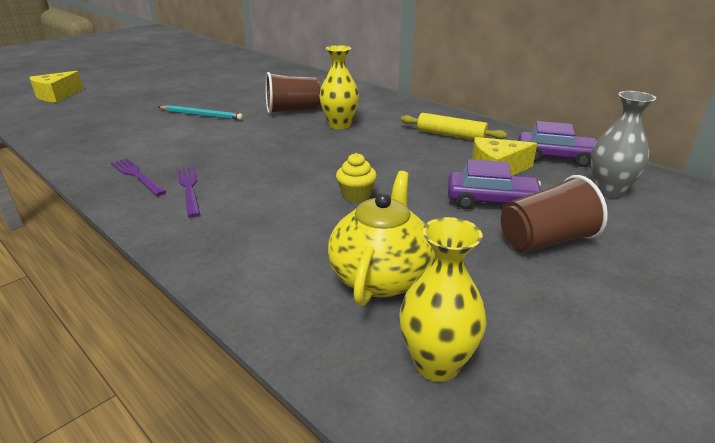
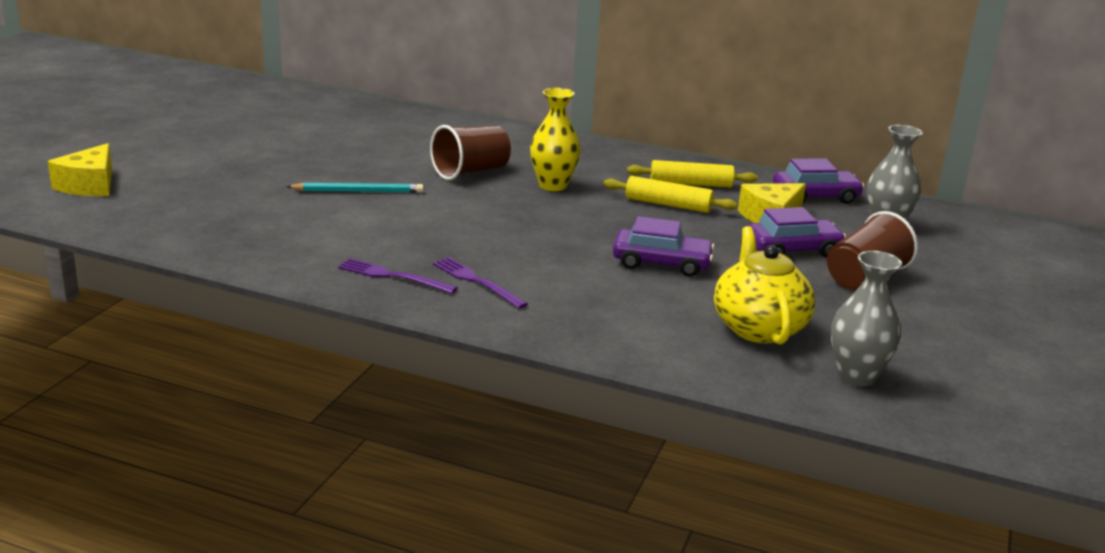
camera: 25 degrees left, 5 degrees down
(356, 196) = (661, 263): yellow cupcake -> purple car
(414, 149) = (668, 204): none -> yellow rolling pin
(437, 364) = (856, 376): yellow vase -> grey vase

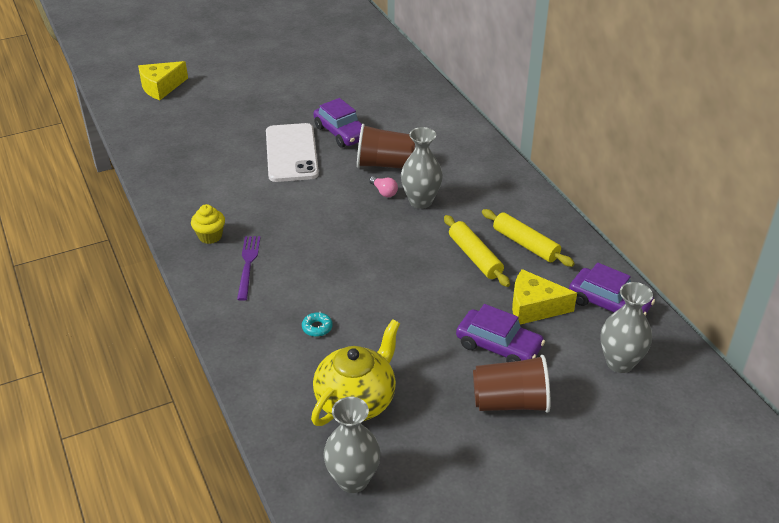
camera: 45 degrees right, 15 degrees up
(358, 191) = (291, 153): turquoise pencil -> white phone
(393, 276) = (210, 236): purple fork -> yellow cupcake
(507, 190) = (384, 192): none -> pink light bulb
(553, 185) = (420, 201): yellow vase -> grey vase
(630, 297) = (317, 327): none -> turquoise donut
(661, 263) = (383, 309): purple car -> purple car (341, 133)

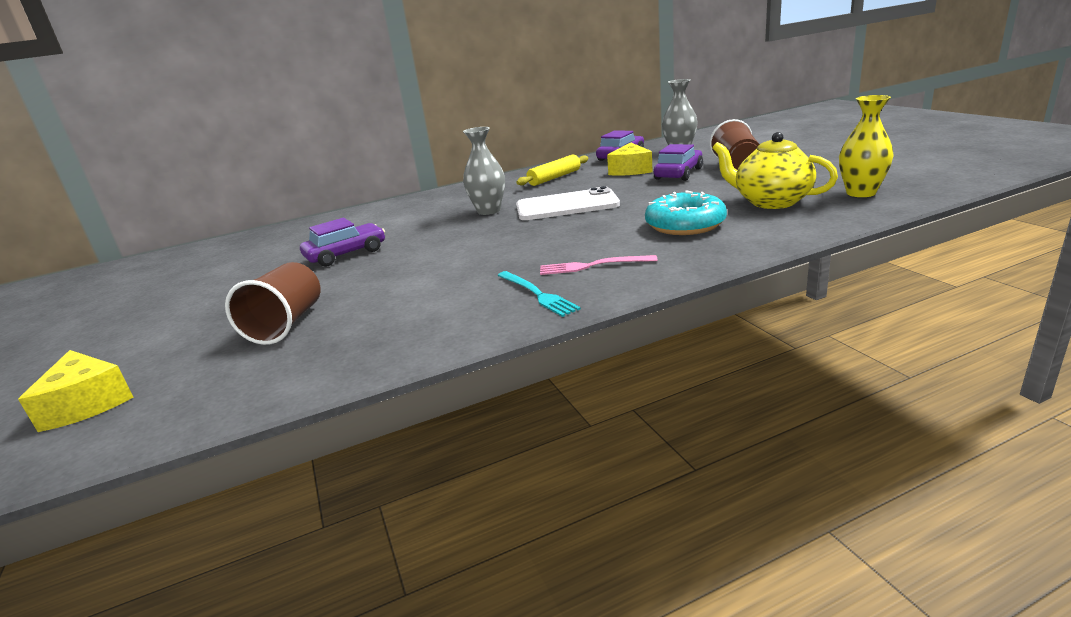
camera: 85 degrees left, 15 degrees down
(210, 236) = (537, 294): yellow cupcake -> turquoise fork
(248, 265) = (593, 266): purple fork -> pink fork
(291, 153) = (372, 273): white phone -> white phone (567, 206)
(317, 327) = (685, 224): turquoise donut -> turquoise donut, size x2.50
(353, 480) = (861, 193): grey vase -> yellow vase
(384, 192) = (469, 224): pink light bulb -> none
(385, 164) = (420, 229): brown cup -> brown cup (286, 324)
(474, 257) = (571, 188): yellow rolling pin -> none

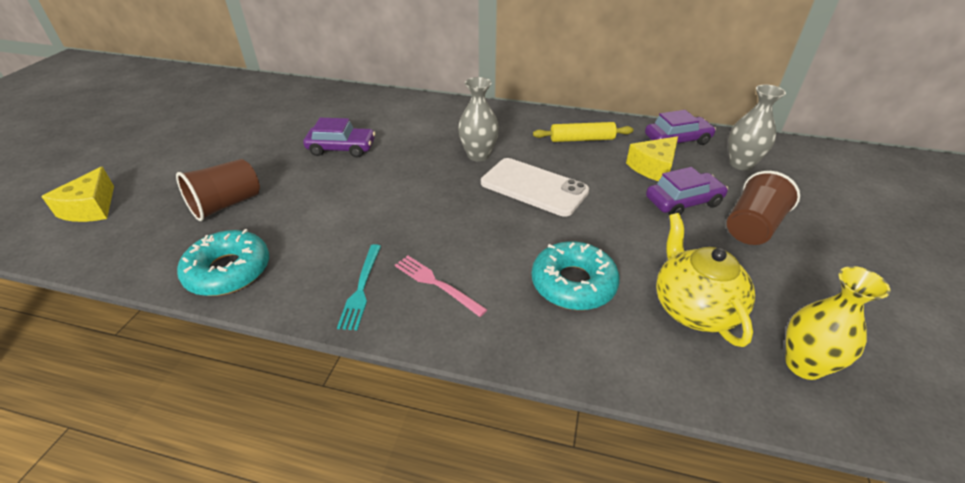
camera: 35 degrees right, 15 degrees up
(384, 346) = (228, 271): none -> turquoise donut

